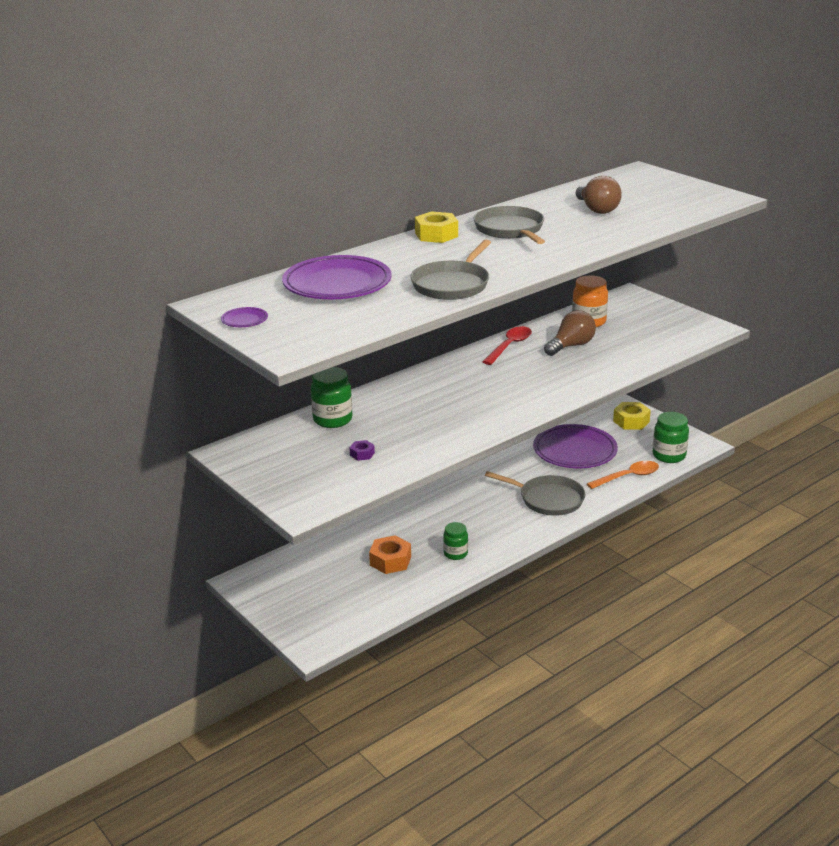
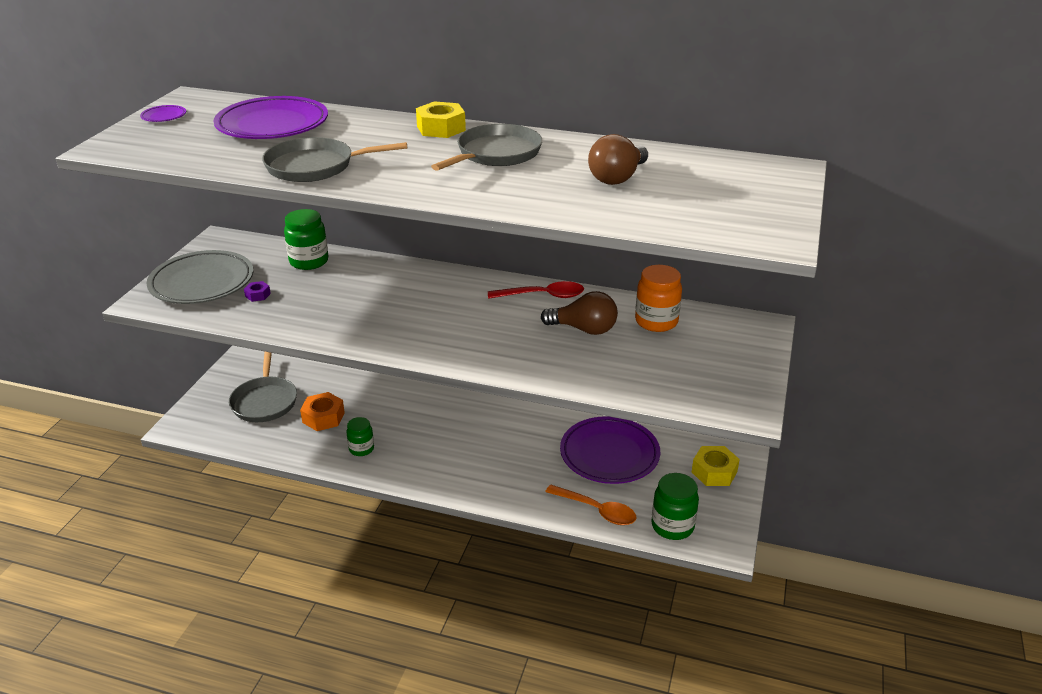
camera: 55 degrees right, 5 degrees up
(303, 476) = (202, 283): none -> grey plate
(548, 499) = (501, 470): grey pan -> grey pan (265, 401)

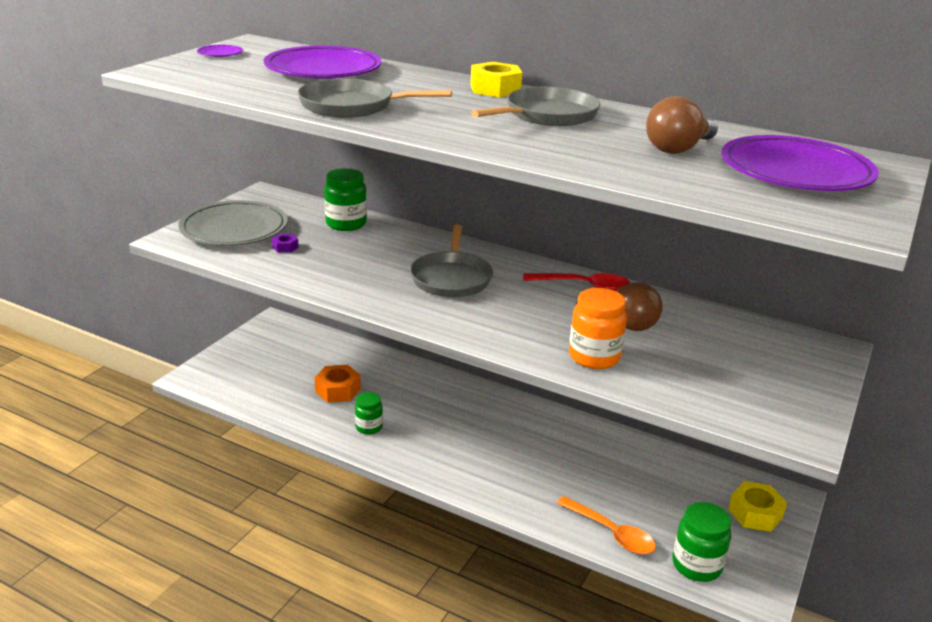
camera: 10 degrees right, 5 degrees down
(265, 401) = (283, 366): grey pan -> grey pan (451, 278)
(609, 454) = (636, 475): purple plate -> purple plate (795, 172)
(656, 321) = (706, 327): orange jar -> orange jar (594, 357)

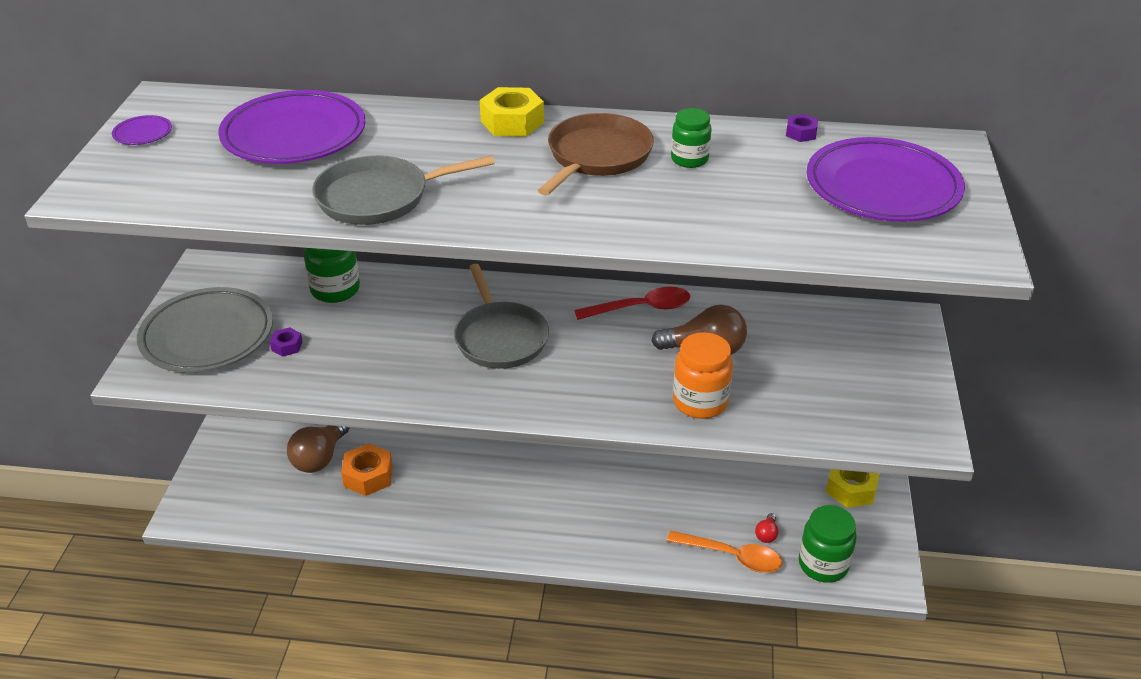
camera: 20 degrees left, 10 degrees up
(369, 427) = (428, 513): green jar -> green jar (689, 159)
(547, 115) = (597, 156): grey pan -> brown pan
(653, 525) = (766, 534): none -> red light bulb
(678, 149) = (757, 180): brown light bulb -> brown light bulb (320, 458)
(742, 132) = (801, 133): none -> purple nut

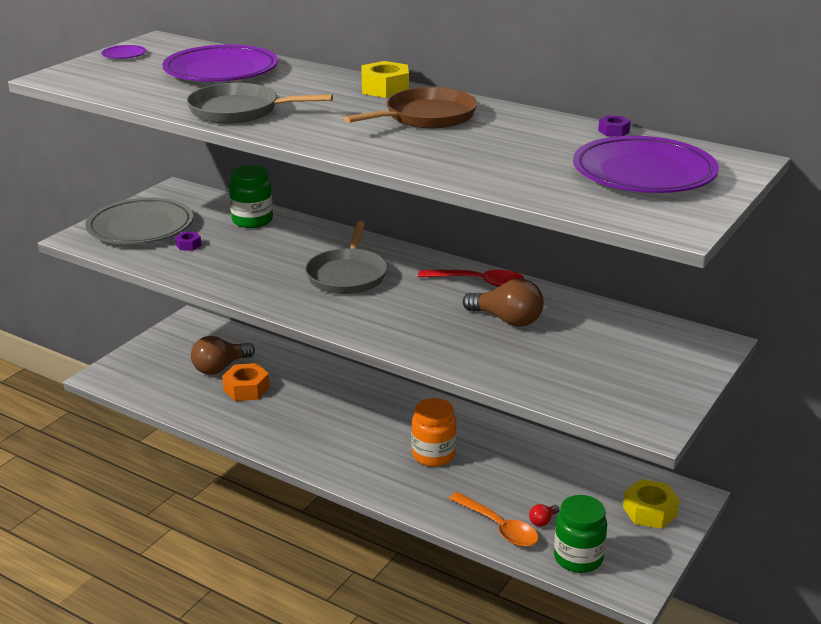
camera: 25 degrees right, 10 degrees down
(689, 159) = (498, 130): green jar -> none
(700, 402) = (470, 351): orange jar -> orange jar (433, 455)

